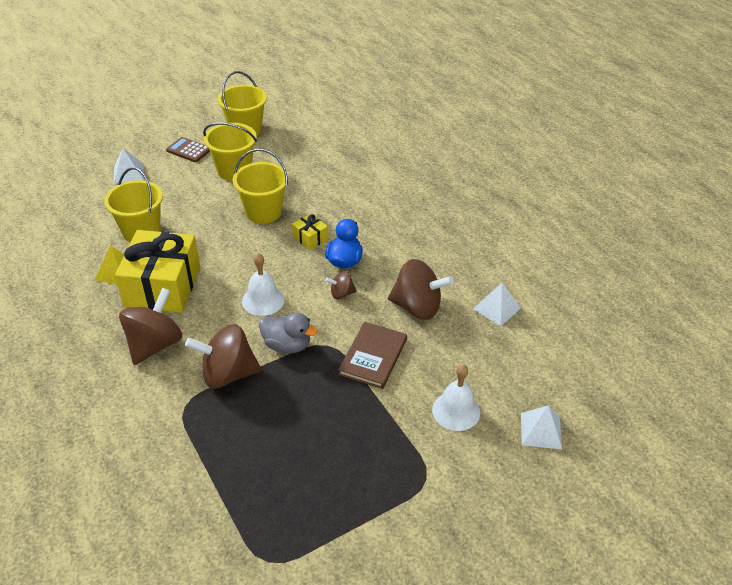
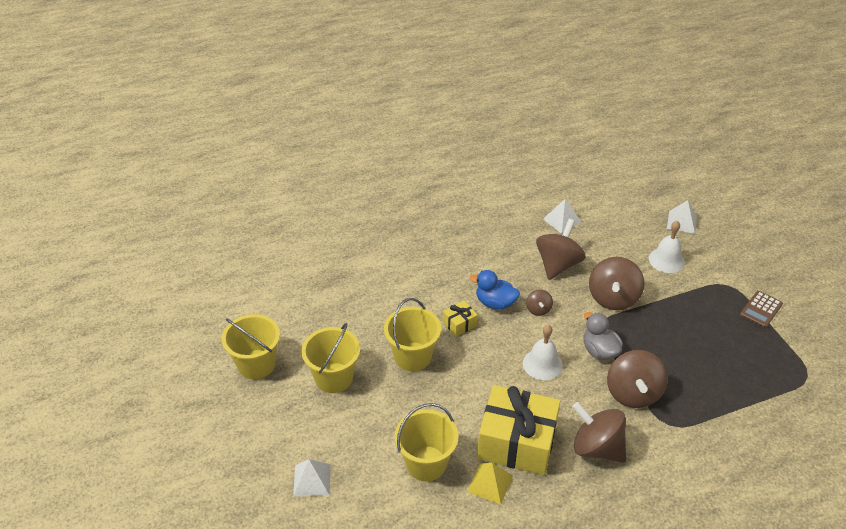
camera: 80 degrees left, 0 degrees up
(188, 150) = (281, 419): brown calculator -> brown calculator (761, 309)
(287, 345) = (599, 351): grey duck -> grey duck turned 60 degrees counterclockwise
(373, 357) = (613, 298): brown book -> brown spinning top

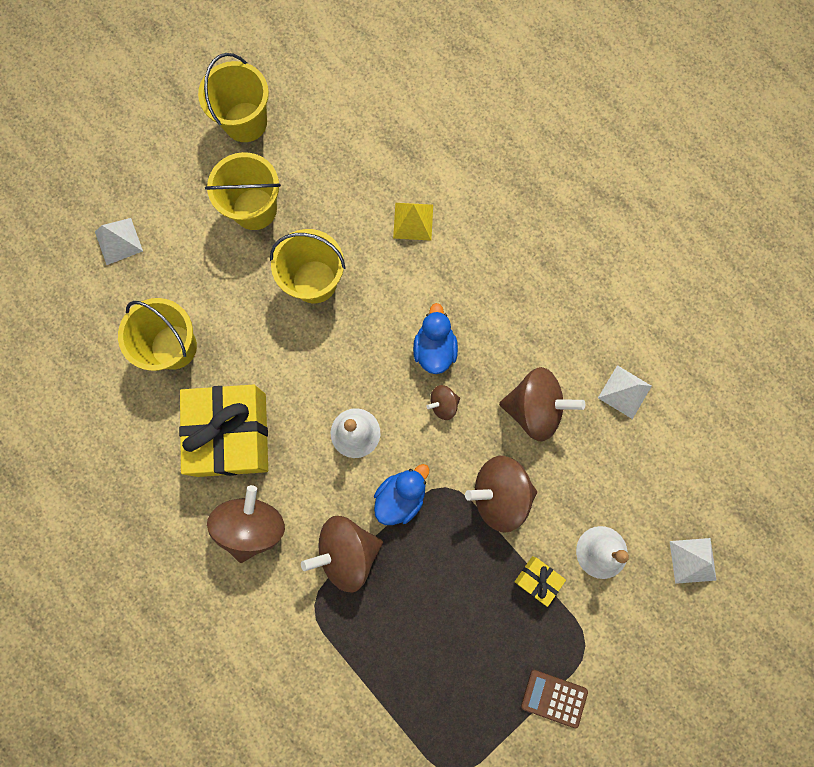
camera: 70 degrees right, 35 degrees up
(459, 324) = (384, 317): yellow gift -> yellow gift (537, 579)
(490, 483) = (169, 421): yellow pyramid -> yellow pyramid (413, 221)
(599, 351) = (401, 496): grey duck -> blue duck

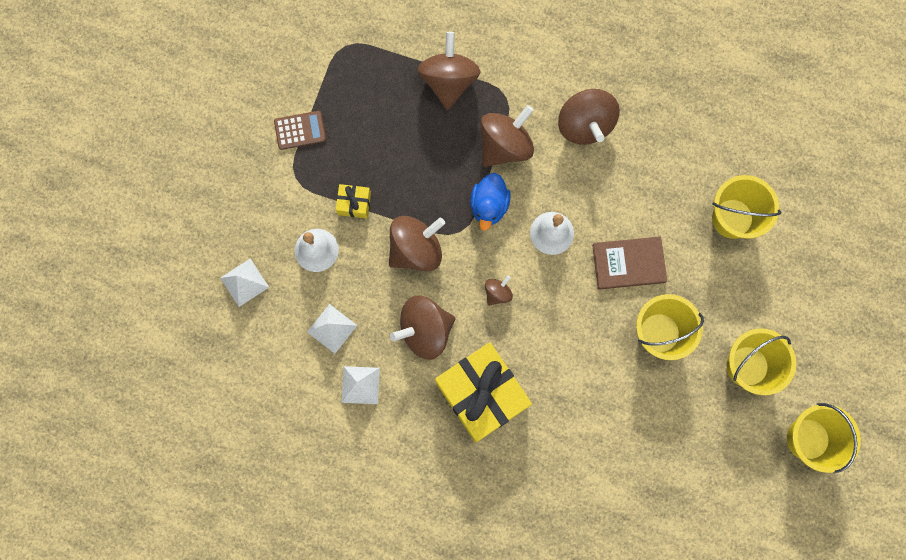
camera: 150 degrees right, 0 degrees up
(118, 241) = (835, 275): white pyramid -> white pyramid (332, 328)
(231, 434) = (643, 179): yellow gift -> yellow gift (482, 394)
(300, 361) = (628, 263): none -> brown book
(363, 660) = (449, 81): none -> brown spinning top
(413, 221) = (612, 432): yellow pyramid -> none
(434, 349) = (530, 333): blue duck -> none

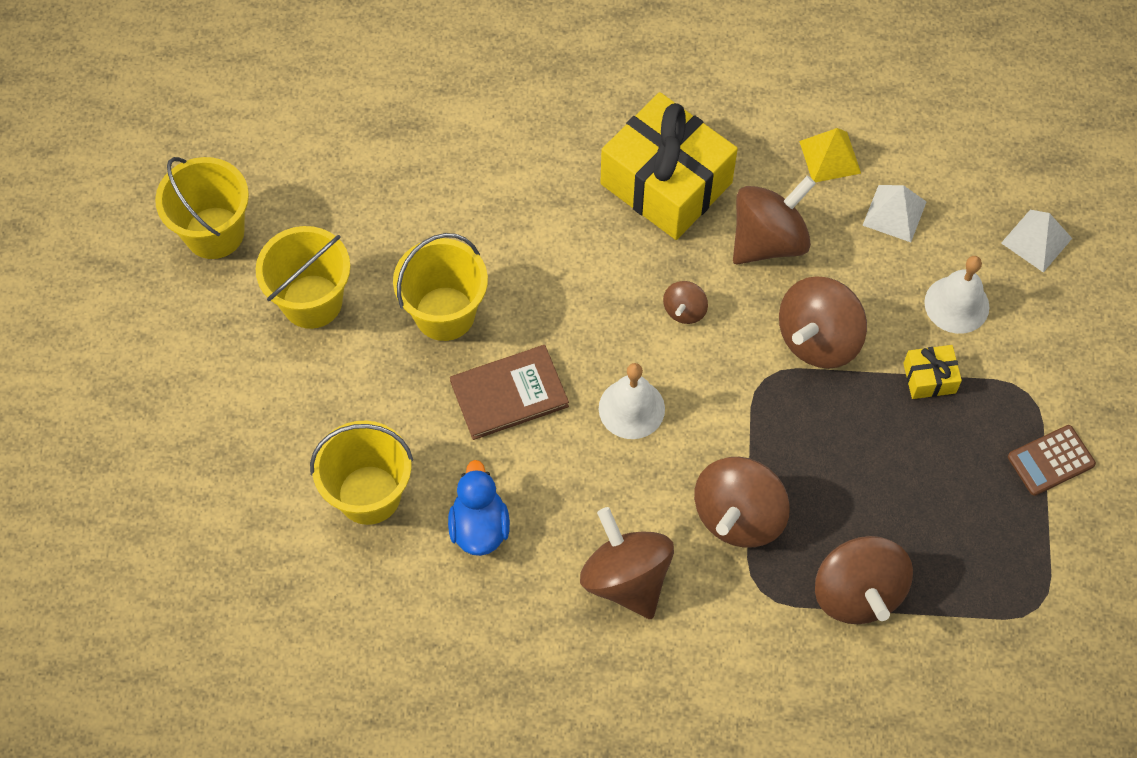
camera: 165 degrees right, 15 degrees down
(360, 385) = (830, 157): white pyramid -> yellow pyramid
(489, 206) = (734, 423): blue duck -> blue duck (479, 527)

